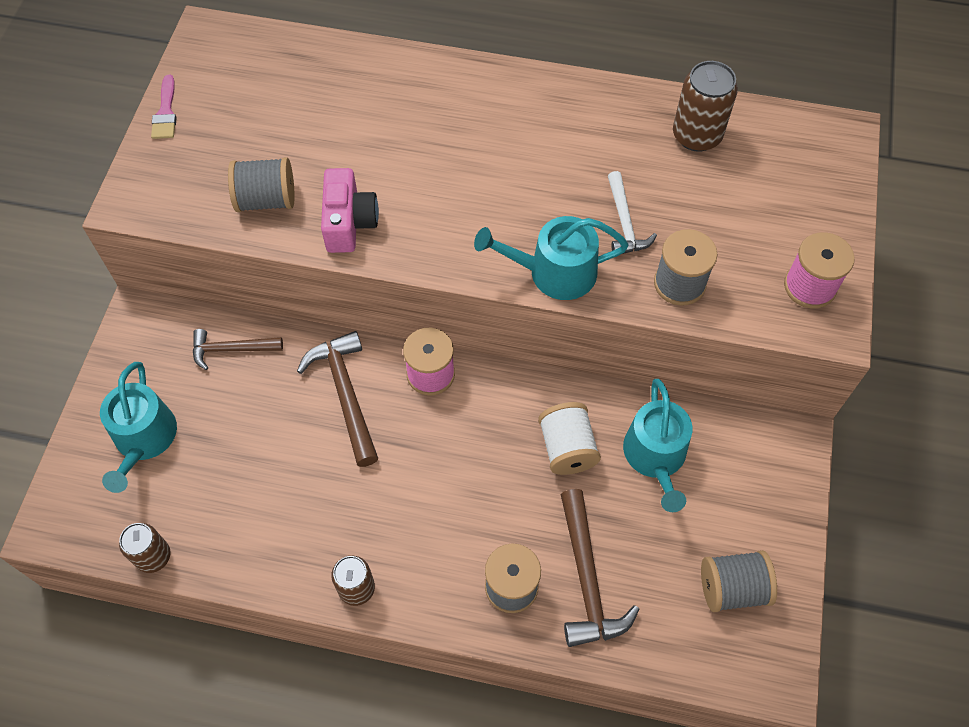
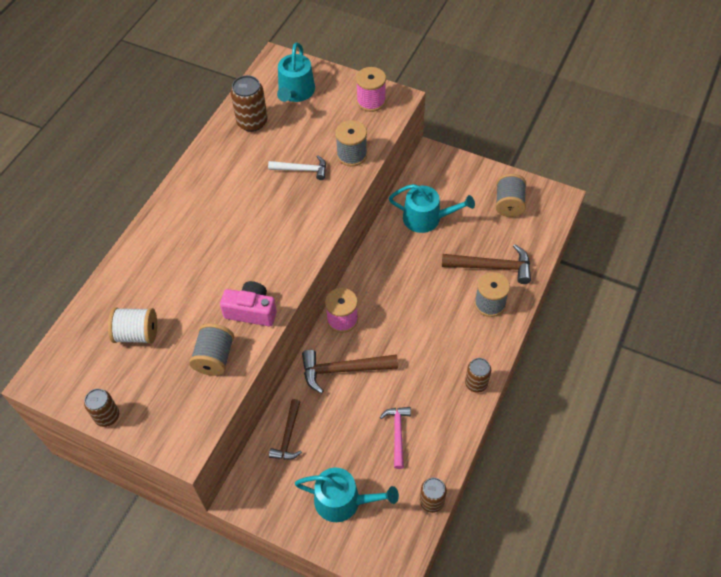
camera: 75 degrees left, 5 degrees down
(165, 112) = (107, 416): pink brush -> brown can
(253, 489) = (397, 434): none -> pink hammer
(554, 272) = (325, 210): turquoise watering can -> turquoise watering can (295, 92)
(567, 448) = (411, 259): white spool -> white spool (137, 334)

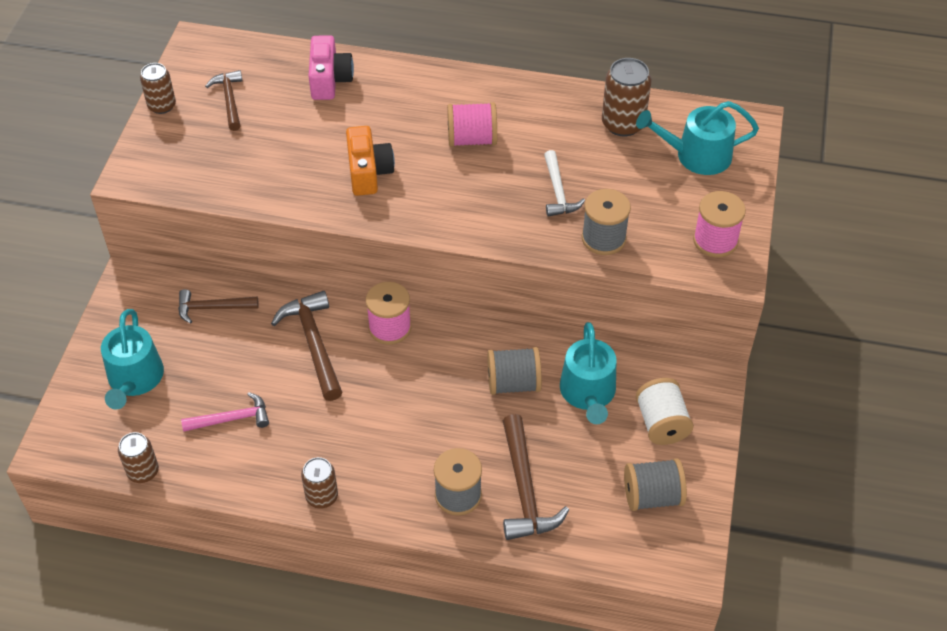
camera: 75 degrees right, 5 degrees down
(123, 363) = (229, 100): none -> brown hammer
(137, 334) = (269, 101): white spool -> white spool (661, 423)
(214, 358) = (249, 174): grey spool -> grey spool (513, 383)
(233, 208) = (472, 139): none -> pink spool
(243, 277) = (368, 172): none -> orange camera
(251, 311) = (320, 191): pink camera -> pink camera (329, 80)

